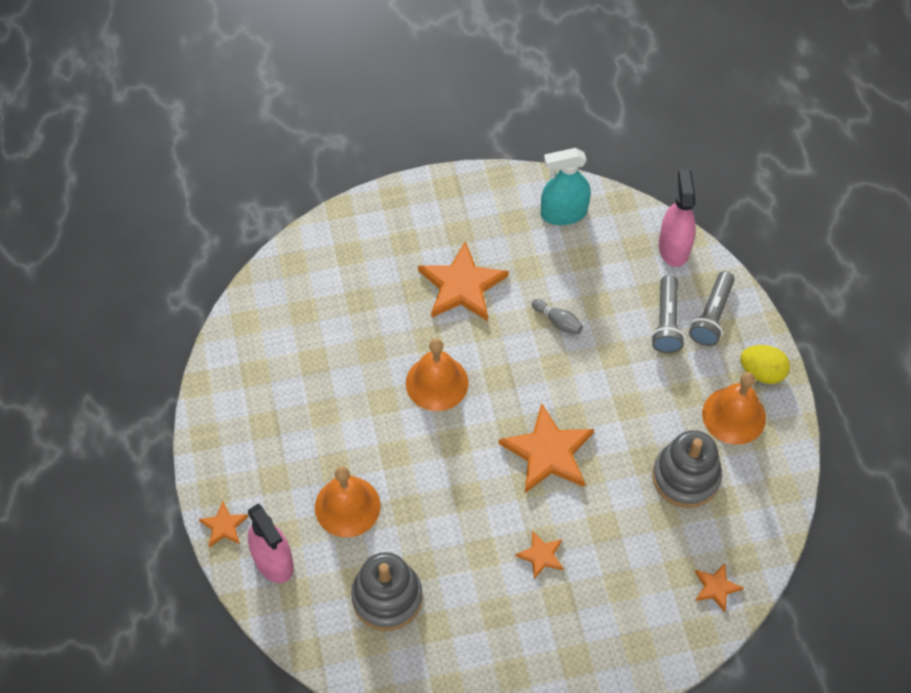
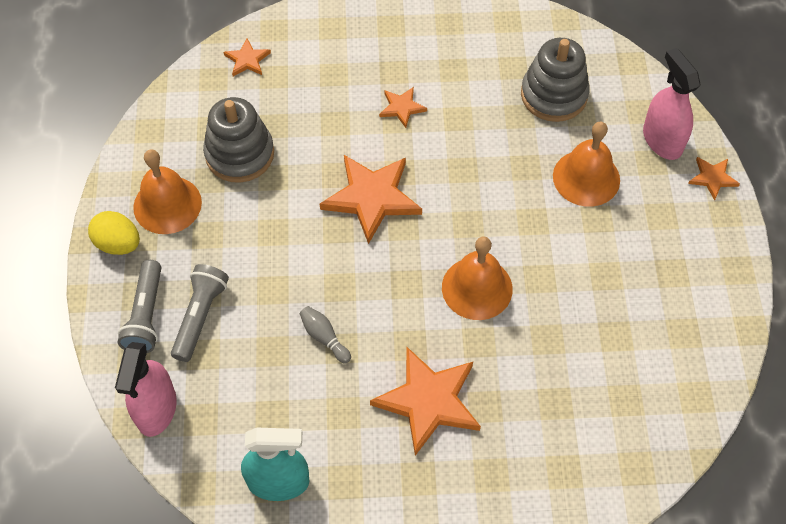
camera: 170 degrees left, 0 degrees up
(711, 316) = (146, 315): grey flashlight -> grey flashlight turned 150 degrees clockwise

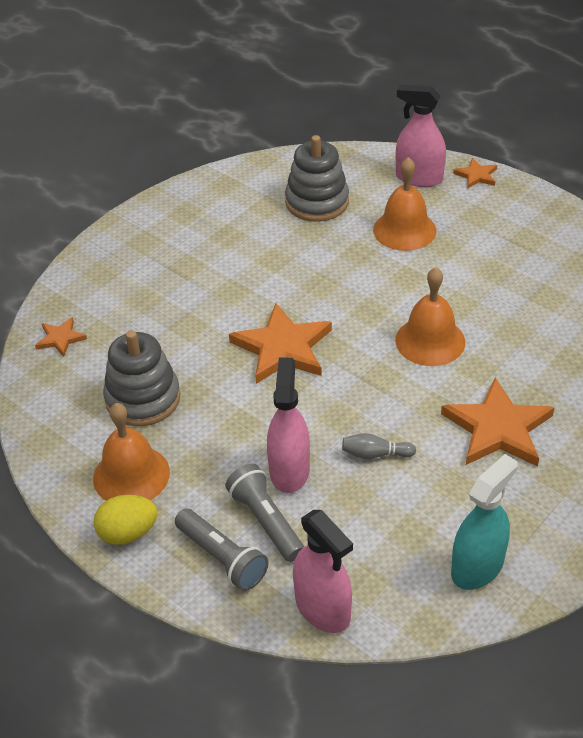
camera: 45 degrees left, 15 degrees down
(258, 295) = (289, 470): none -> pink spray bottle
(402, 108) = (224, 282): orange star -> none

